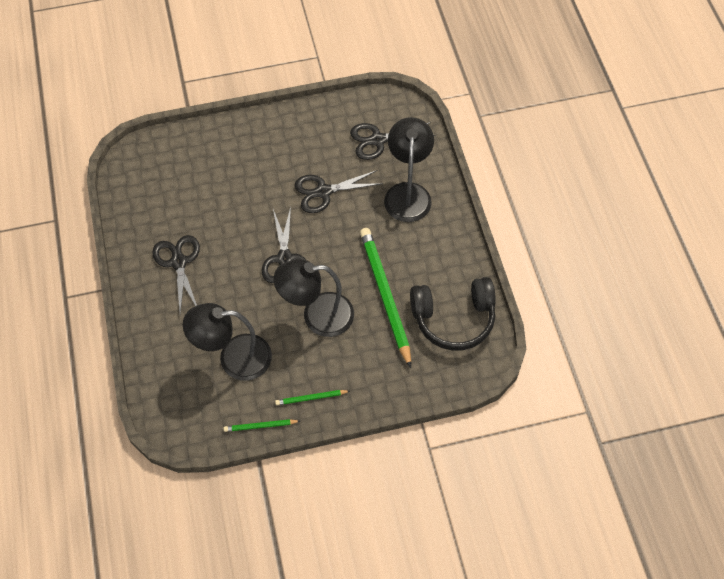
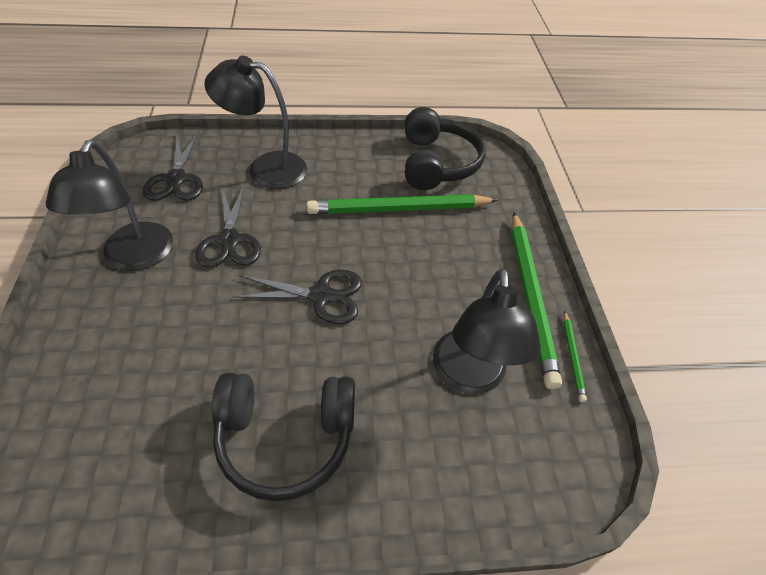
camera: 85 degrees left, 10 degrees down
(178, 262) = (286, 438): black scissors -> black headphones
(311, 398) = (531, 297): green pencil -> green pencil, size x2.24
(317, 316) = (415, 274): black lamp -> black lamp (134, 257)

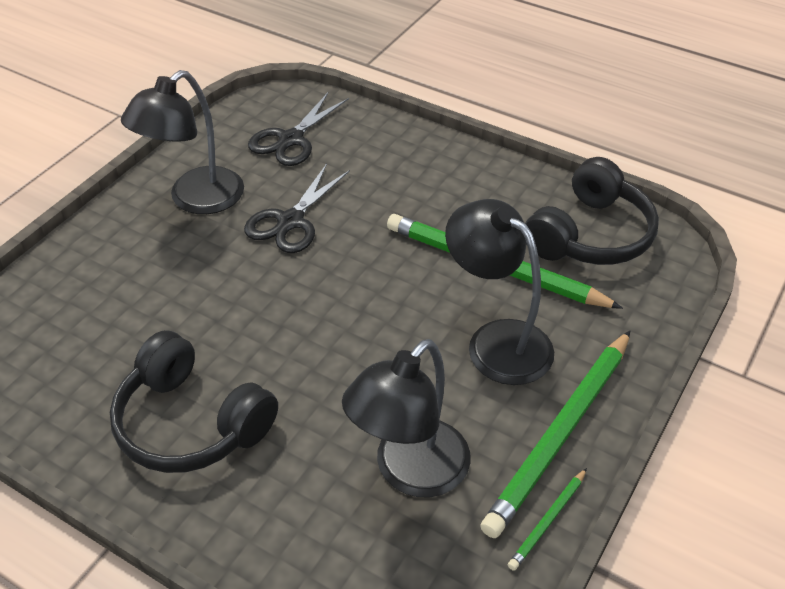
camera: 40 degrees right, 5 degrees down
(266, 168) = (387, 163): black lamp -> black lamp (496, 341)
(321, 296) = (331, 316): black scissors -> none

